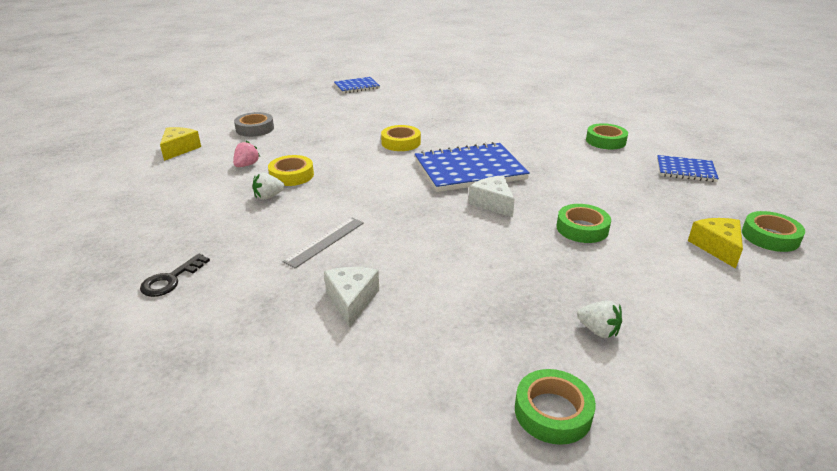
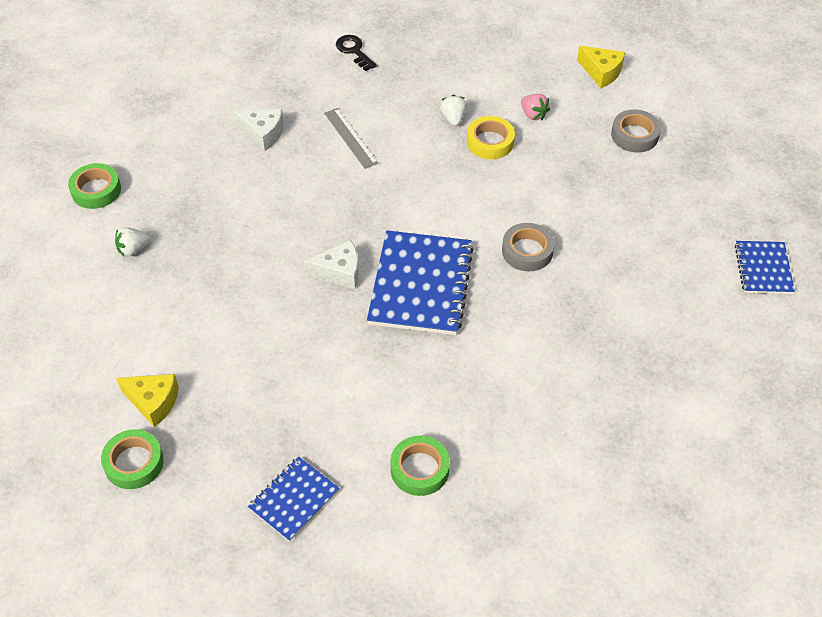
camera: 115 degrees right, 20 degrees up
(401, 143) = (527, 251): yellow tape -> grey tape
(582, 228) = (252, 317): green tape -> none

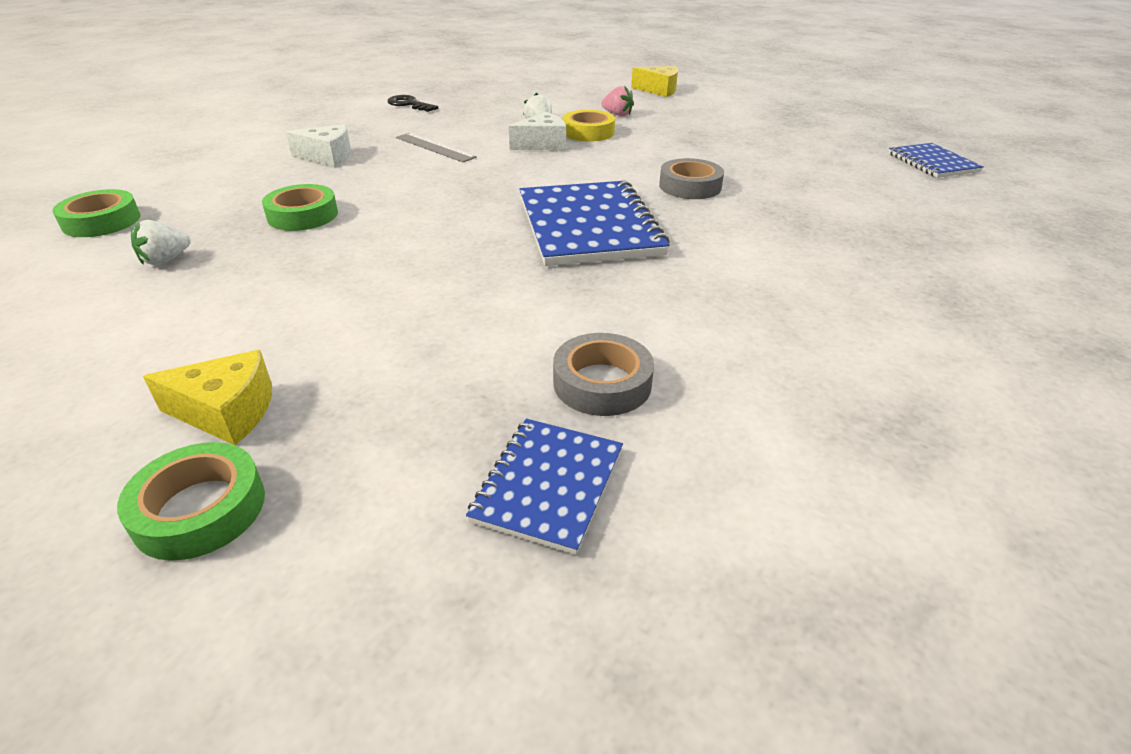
camera: 20 degrees left, 15 degrees down
(339, 272) = (477, 233): white cheese -> white cheese (542, 144)
(419, 469) = (729, 393): green tape -> green tape (303, 215)
(634, 135) = (723, 113): grey tape -> grey tape (602, 383)

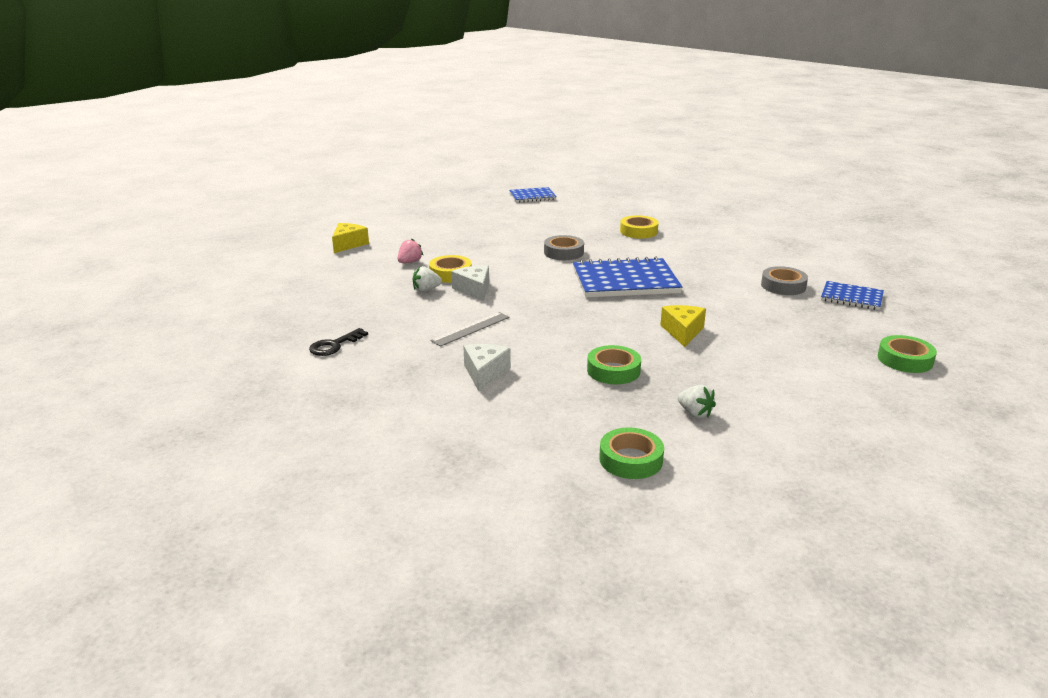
camera: 85 degrees left, 10 degrees down
(227, 412) = (844, 363): yellow cheese -> yellow cheese (682, 332)
(830, 242) = (638, 231): none -> yellow tape

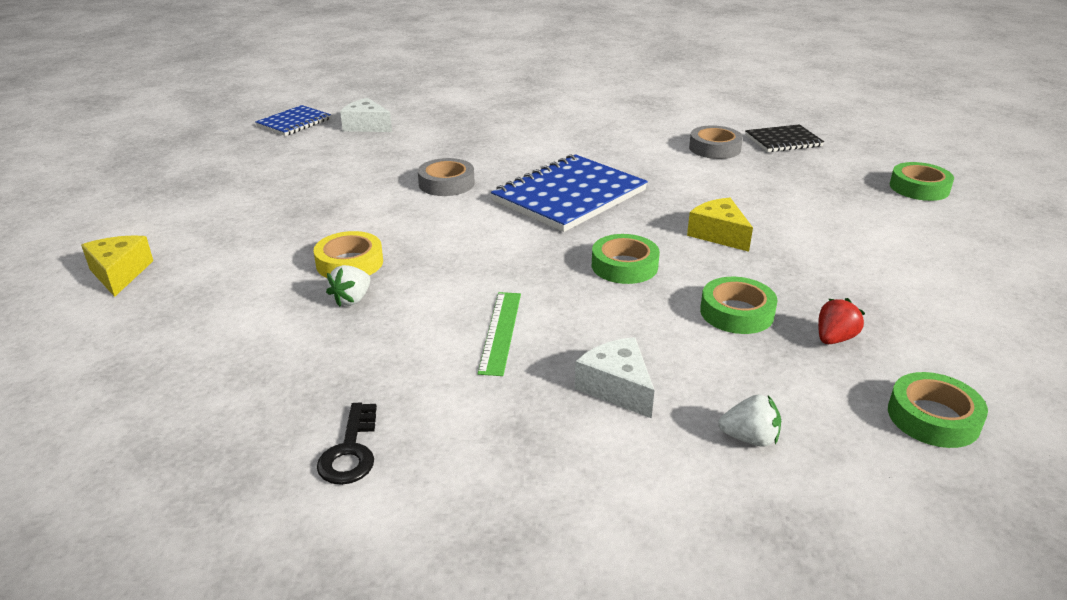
camera: 40 degrees left, 5 degrees up
(409, 262) = (263, 267): pink strawberry -> none
(471, 329) = (500, 332): grey ruler -> green ruler
(474, 290) = (417, 274): white cheese -> white cheese (366, 126)
(591, 326) = (624, 266): none -> green tape
(638, 231) = (487, 131): yellow tape -> none
(648, 405) = (834, 339): none -> red strawberry
(695, 413) = (884, 326): white strawberry -> white strawberry (749, 438)
(851, 297) = (783, 141): blue notebook -> black notebook

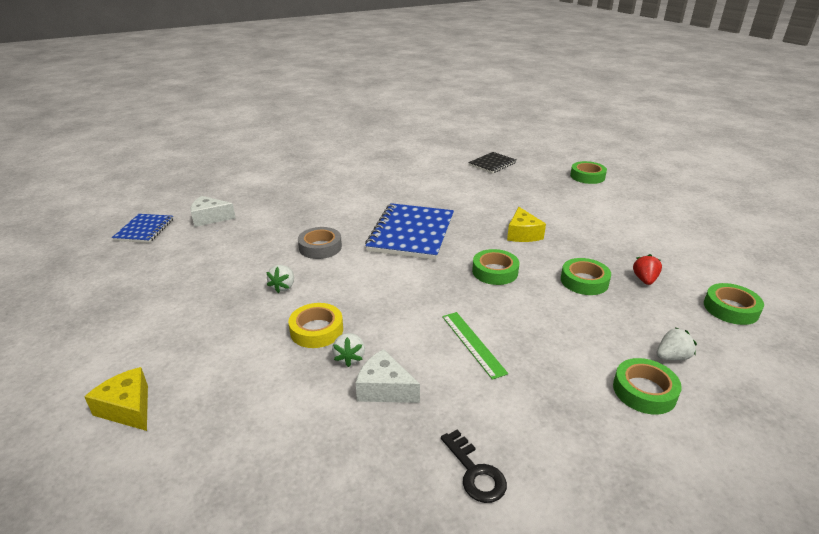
camera: 30 degrees left, 0 degrees up
(364, 212) = (283, 287): none -> white strawberry
(617, 388) = (577, 354): white cheese -> white cheese (384, 389)
(655, 459) = (644, 391): none -> green tape
(714, 148) = (461, 178): grey tape -> none
(718, 234) = (522, 234): yellow cheese -> yellow cheese turned 120 degrees counterclockwise

